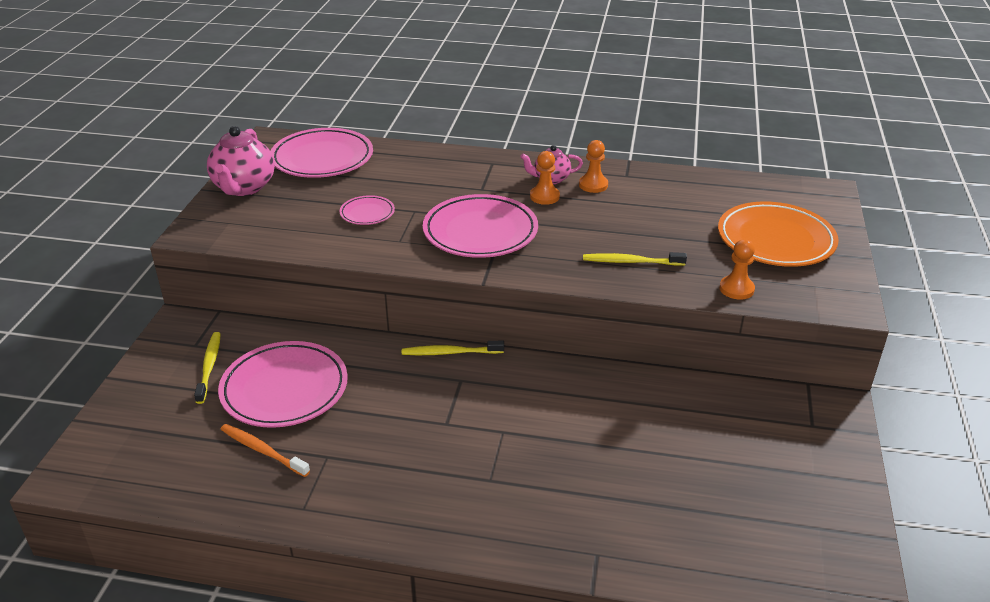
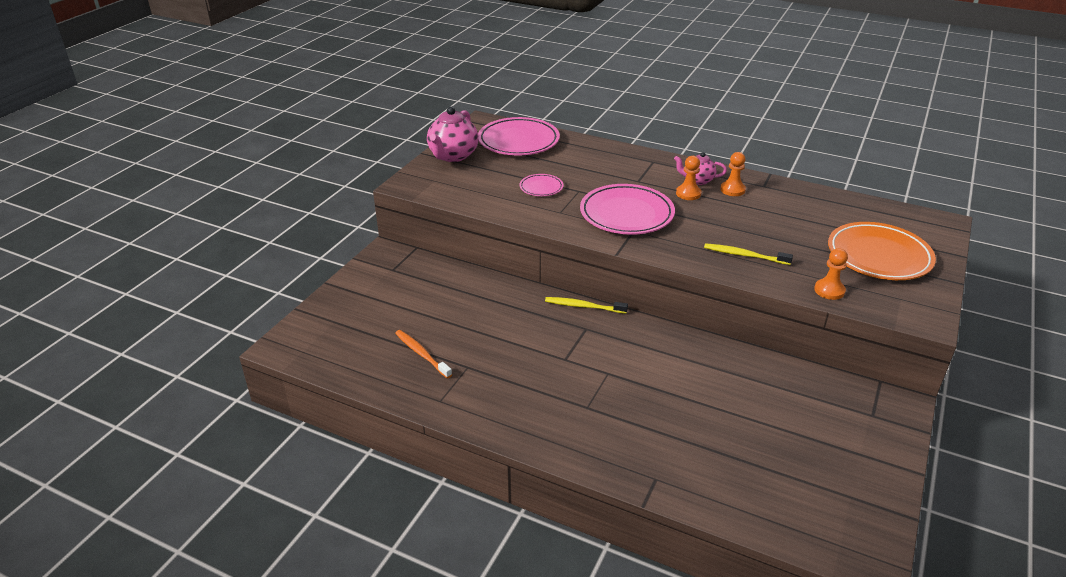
camera: 15 degrees right, 0 degrees up
(209, 366) = (399, 286): yellow toothbrush -> none
(284, 389) = (449, 312): pink plate -> none

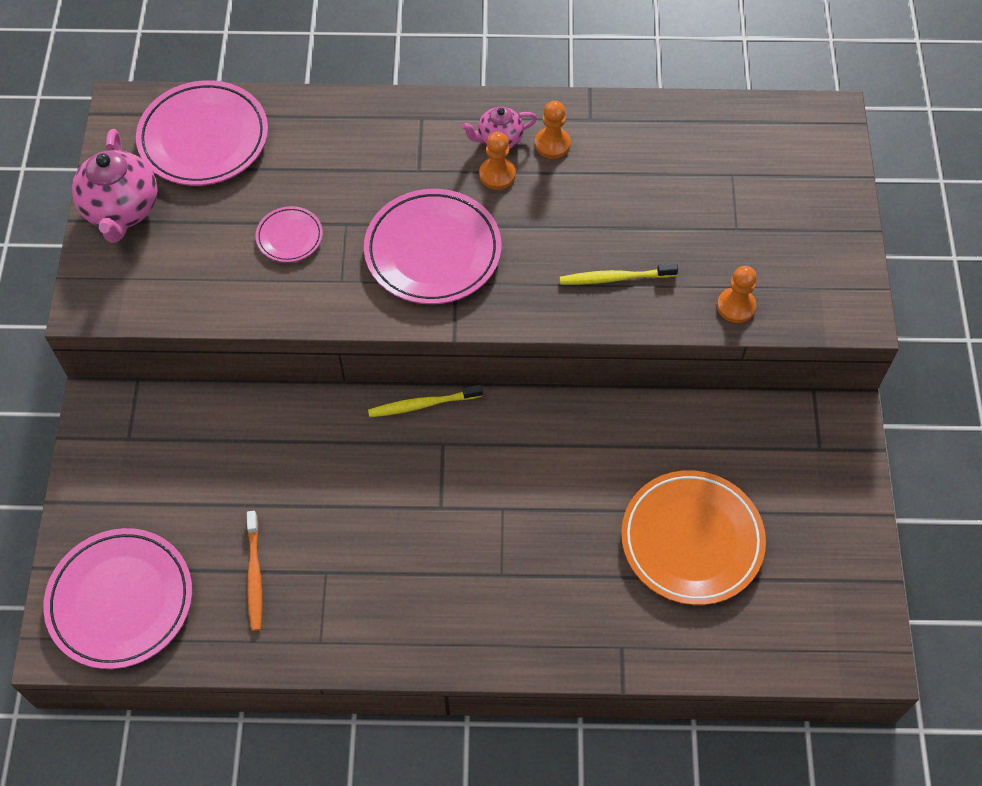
camera: 25 degrees left, 25 degrees up
(332, 339) = (120, 601): none -> pink plate
(421, 354) = (254, 576): orange toothbrush -> orange toothbrush turned 120 degrees counterclockwise
(879, 256) = (774, 216): orange plate -> orange plate (691, 540)

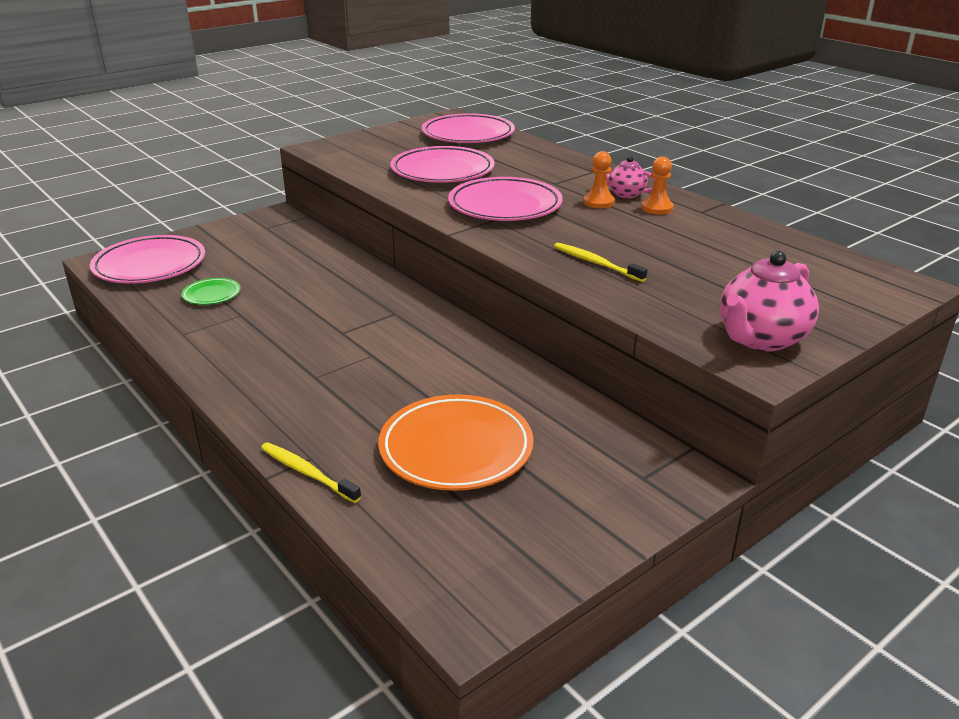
camera: 50 degrees right, 30 degrees down
(122, 210) = (387, 135): pink teapot -> pink teapot (760, 339)
(254, 576) = (212, 294): orange toothbrush -> green plate
(289, 237) = (442, 171): pink plate -> pink plate, size x2.04
(422, 405) = (414, 295): yellow toothbrush -> yellow toothbrush (307, 472)
(736, 306) = (663, 314): orange pawn -> none

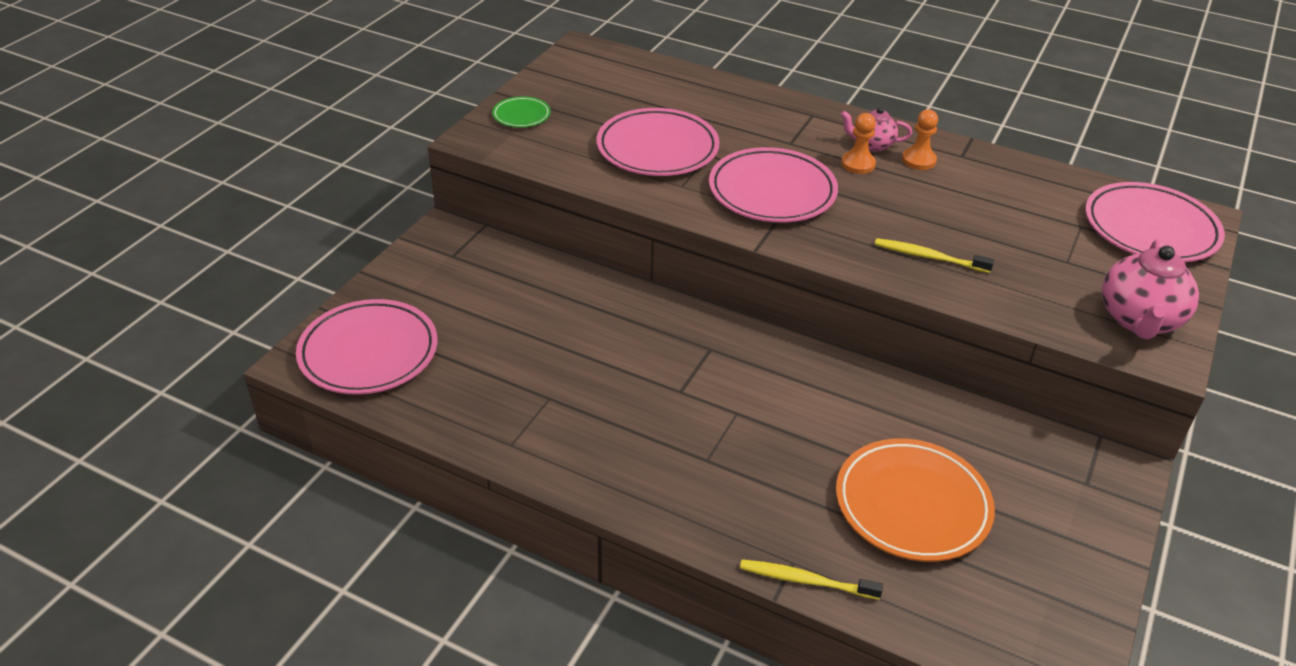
camera: 25 degrees left, 10 degrees up
(212, 294) = (488, 377): green plate -> green plate (521, 115)
(468, 135) = (629, 78): pink plate -> pink plate (1150, 229)

